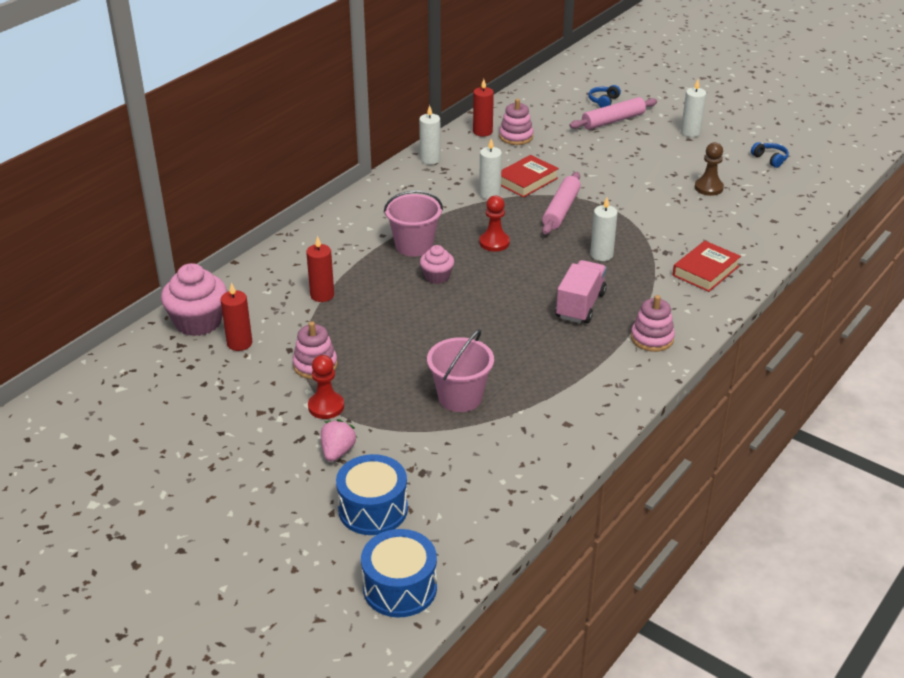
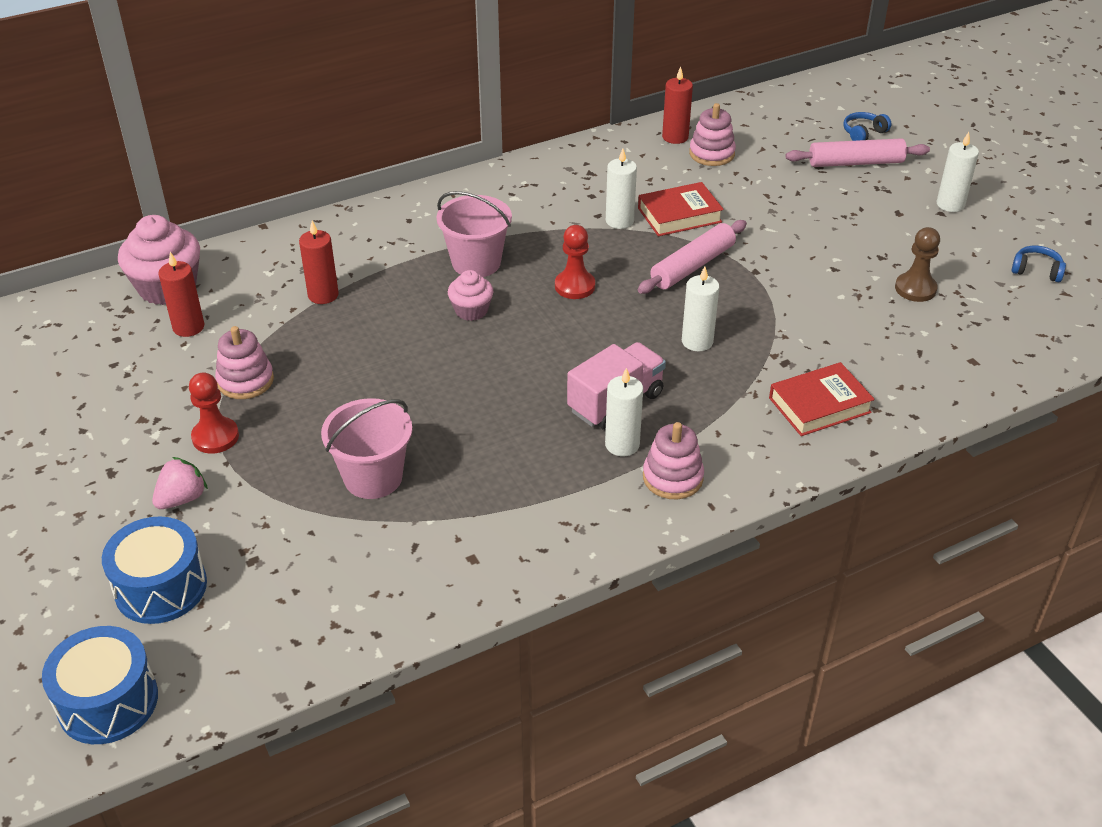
camera: 25 degrees right, 5 degrees up
(430, 159) = (583, 157): white candle -> white candle (622, 444)
(770, 159) = (1036, 271): blue headphones -> blue headphones turned 60 degrees counterclockwise

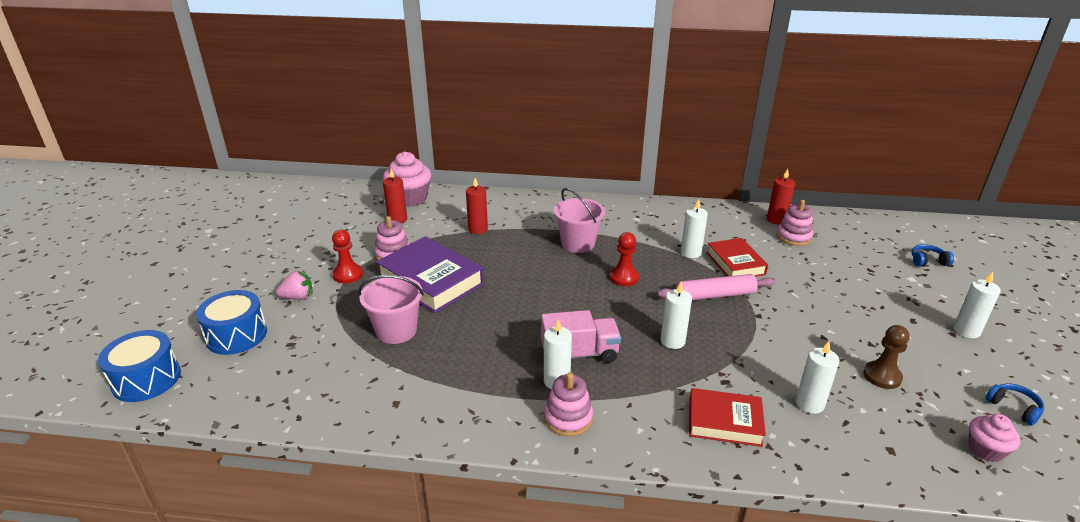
camera: 35 degrees right, 10 degrees down
(342, 394) = (431, 281): none -> purple book
(471, 310) = (548, 267): pink cupcake -> pink cupcake (985, 450)
(679, 215) = (735, 263): red book -> red book turned 60 degrees clockwise
(855, 162) = (904, 277): pink rolling pin -> none
(877, 348) = (809, 404): none -> white candle

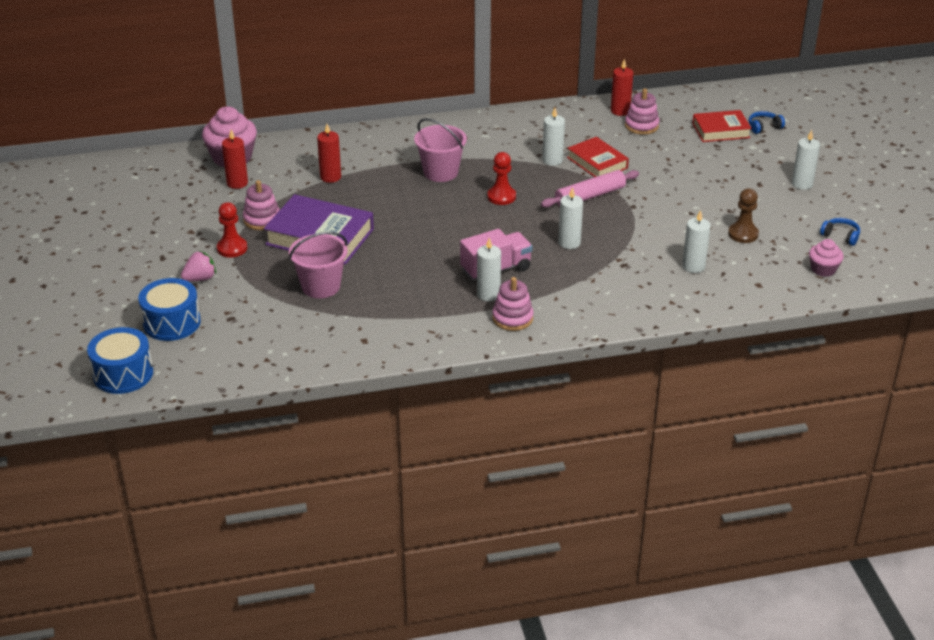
camera: 20 degrees left, 5 degrees up
(724, 422) = (634, 293): red book -> red book (721, 130)

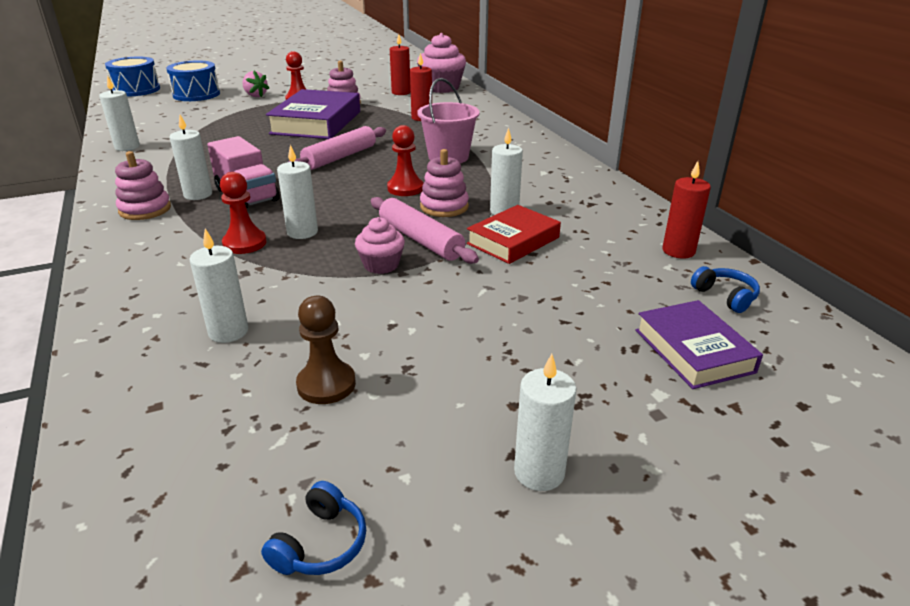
camera: 80 degrees right, 5 degrees down
(321, 286) = (234, 129): pink bucket -> none
(352, 349) = (127, 147): none -> white candle
(423, 225) = (340, 157): none -> pink rolling pin
(582, 266) = (244, 243): none -> red pawn
(641, 126) = (646, 270): pink stacking toy -> pink stacking toy (444, 207)
(721, 130) = (693, 351): red book -> purple book
(764, 127) = (753, 409): blue headphones -> blue headphones (725, 296)
(823, 269) = (184, 506): pink cupcake -> pink cupcake (381, 265)

